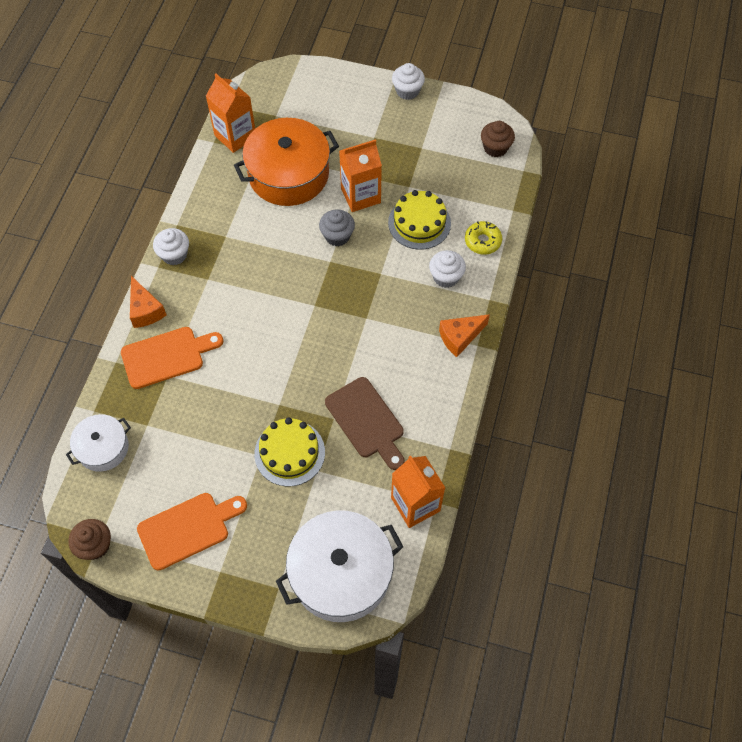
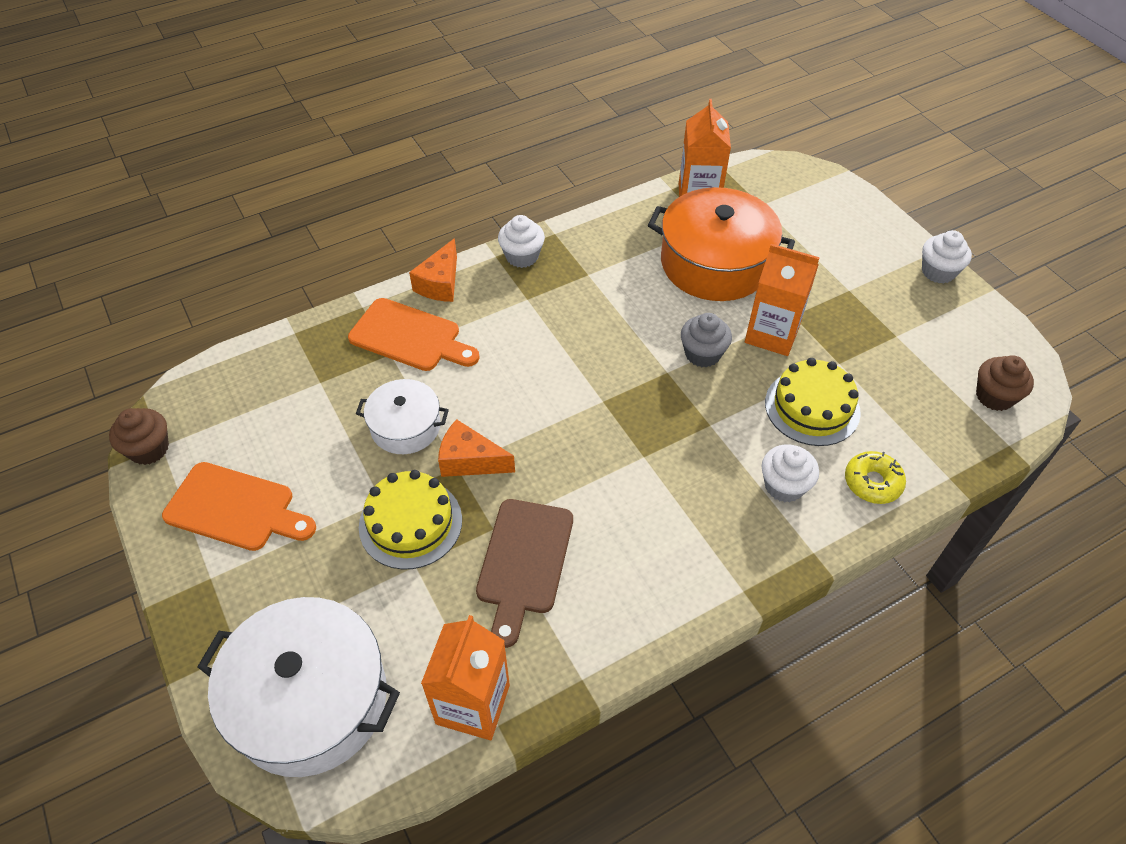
camera: 45 degrees right, 10 degrees down
(103, 448) = (261, 370): white pot -> white pot (405, 426)
(460, 337) = (730, 564): orange cheese -> orange cheese (470, 461)

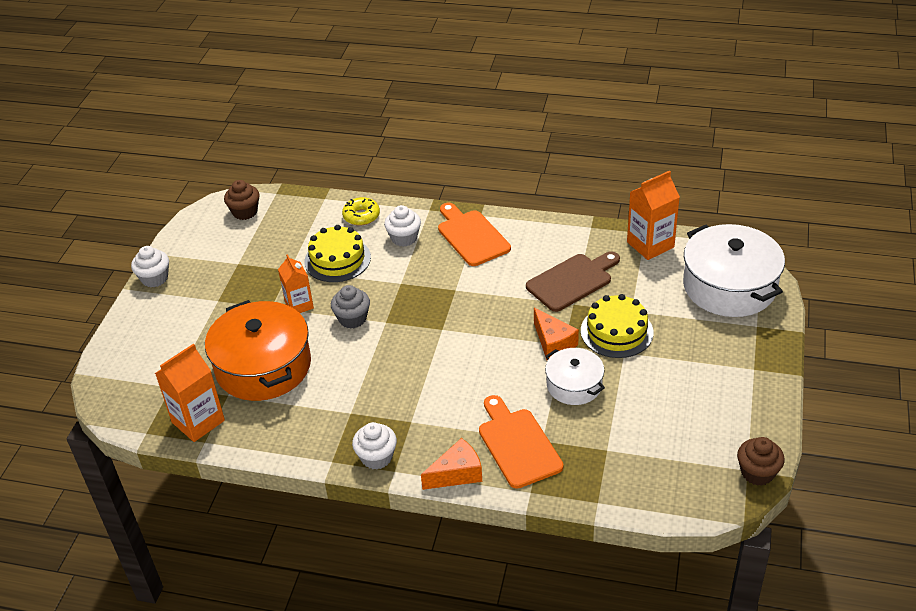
camera: 135 degrees left, 10 degrees down
(235, 508) = (717, 399): orange cutting board -> orange cutting board (471, 236)
(772, 334) = (299, 305): orange carton -> orange carton, size x0.66

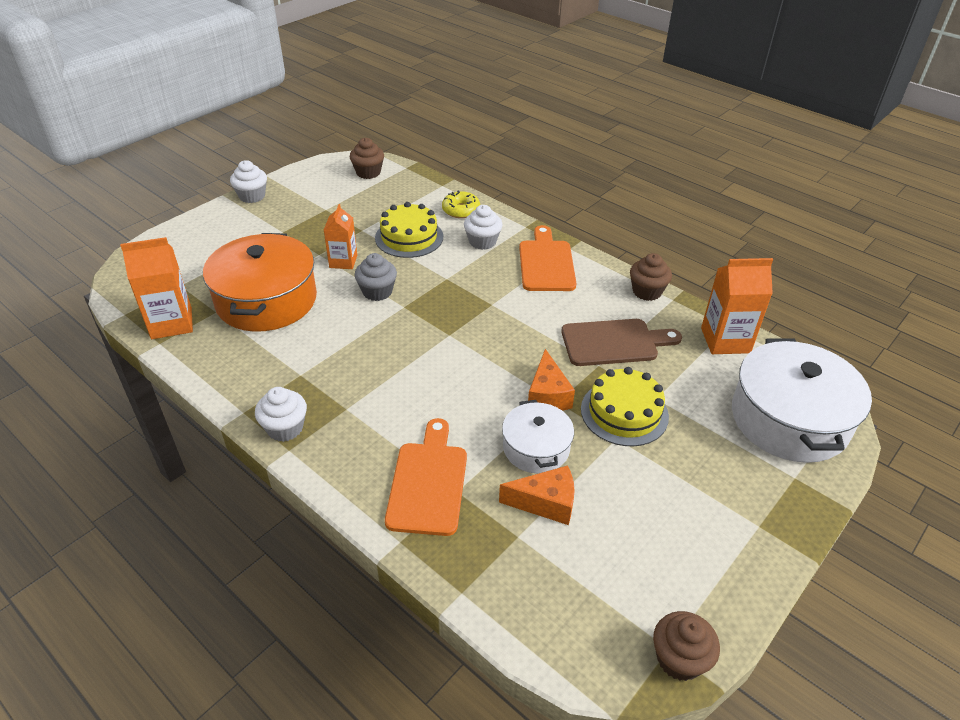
camera: 25 degrees right, 0 degrees up
(457, 474) = (343, 483): orange cheese -> orange cheese (545, 503)
(567, 228) = (647, 291): none -> brown cupcake

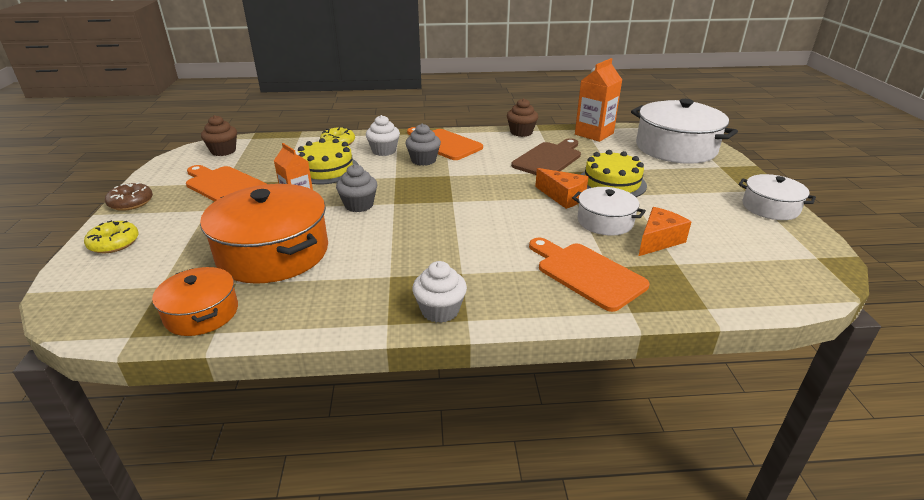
camera: 45 degrees left, 10 degrees down
(171, 323) = (202, 313): orange carton -> orange pot
(202, 230) = (114, 243): none -> yellow donut
(252, 196) = (131, 203): white cupcake -> brown donut
(322, 212) = (224, 185): none -> orange cutting board
(497, 273) = (423, 160): none -> grey cupcake
(679, 659) = (827, 258): brown cupcake -> none
(742, 564) = (770, 207): none -> white pot

